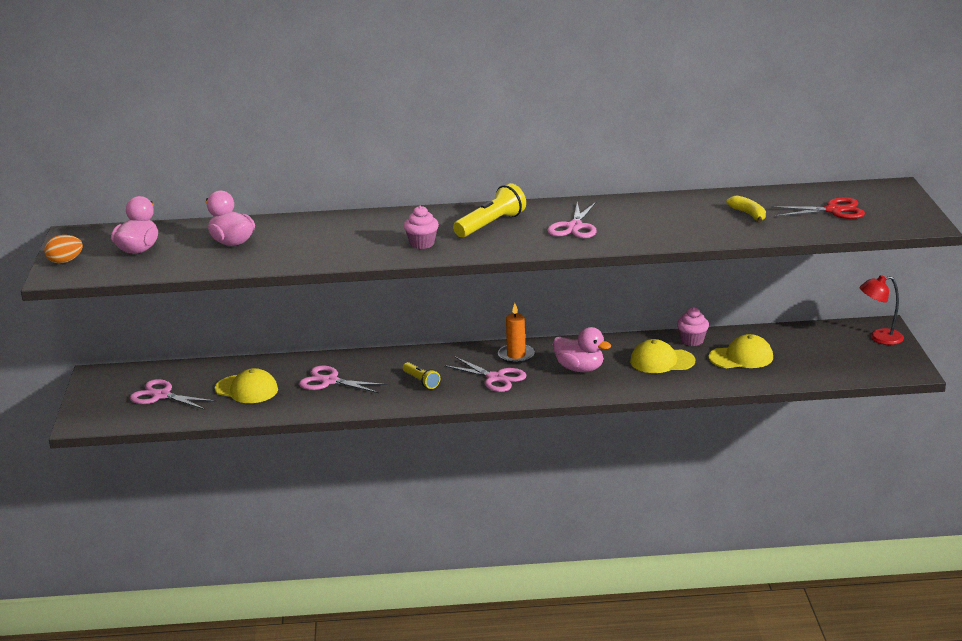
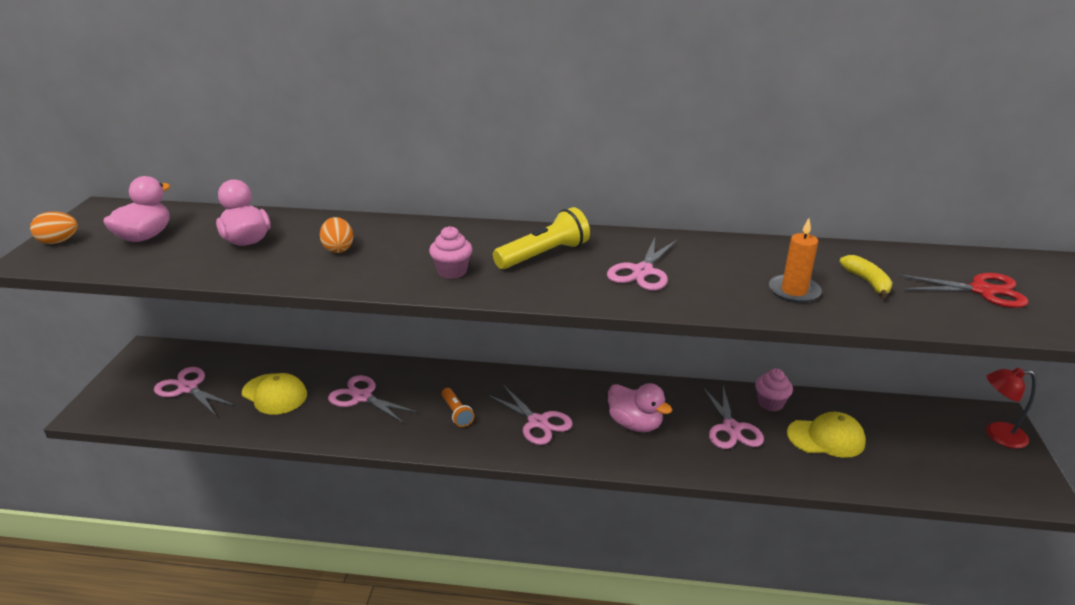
camera: 10 degrees right, 5 degrees up
(316, 239) = (338, 249): none -> orange egg
(421, 381) = (456, 413): yellow flashlight -> orange flashlight
(516, 355) = (570, 393): orange candle -> orange candle (794, 291)
(662, 361) = (731, 428): yellow cap -> pink scissors

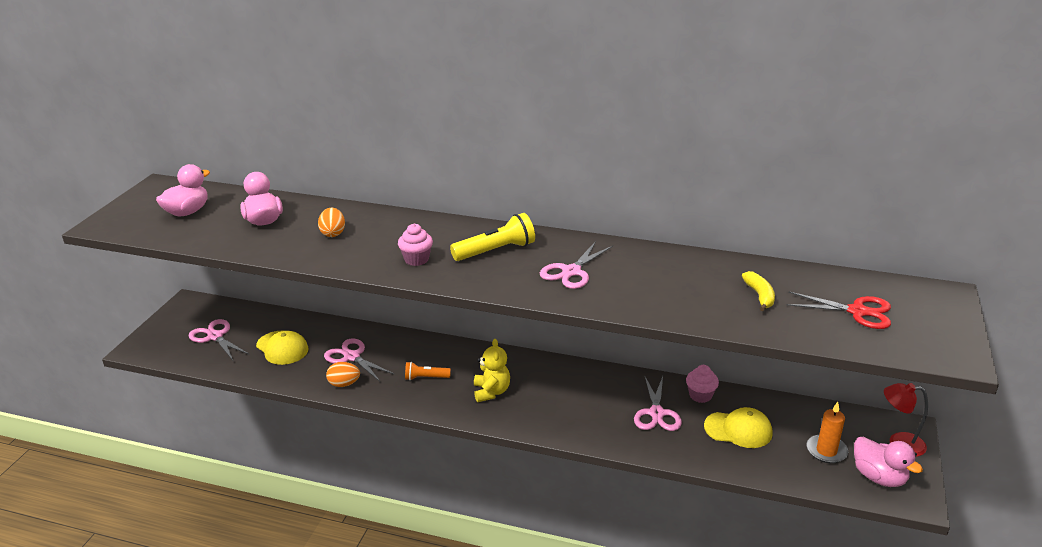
camera: 10 degrees right, 0 degrees up
(59, 242) = (123, 212): orange egg -> orange egg (344, 384)
(456, 413) = (426, 378): orange flashlight -> orange flashlight turned 105 degrees clockwise
(538, 422) = (491, 392): pink scissors -> yellow teddy bear
(635, 424) = (574, 401): pink duck -> pink duck (879, 477)
(794, 291) = (691, 299): orange candle -> orange candle (826, 451)

